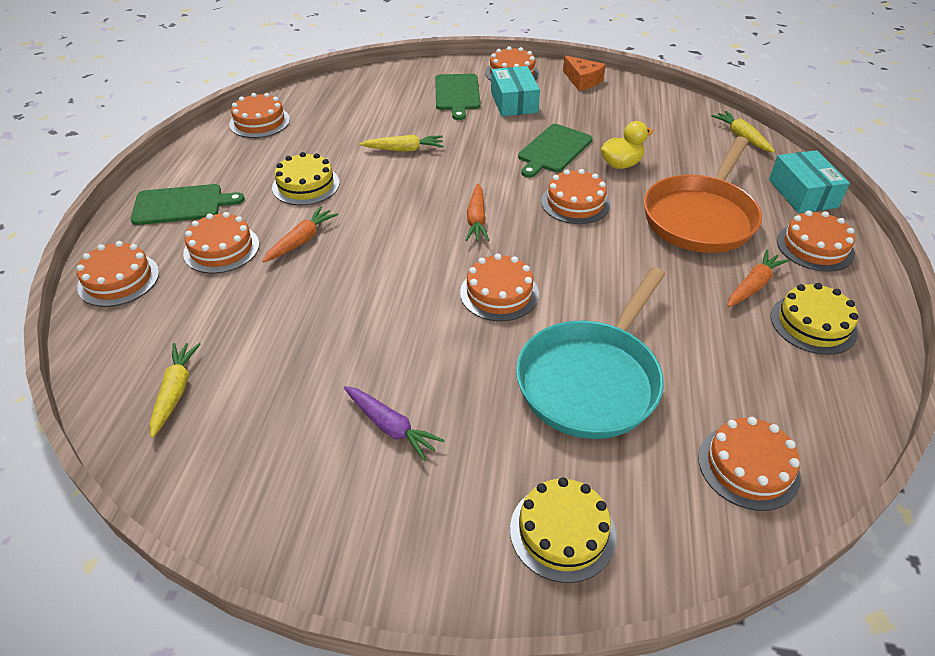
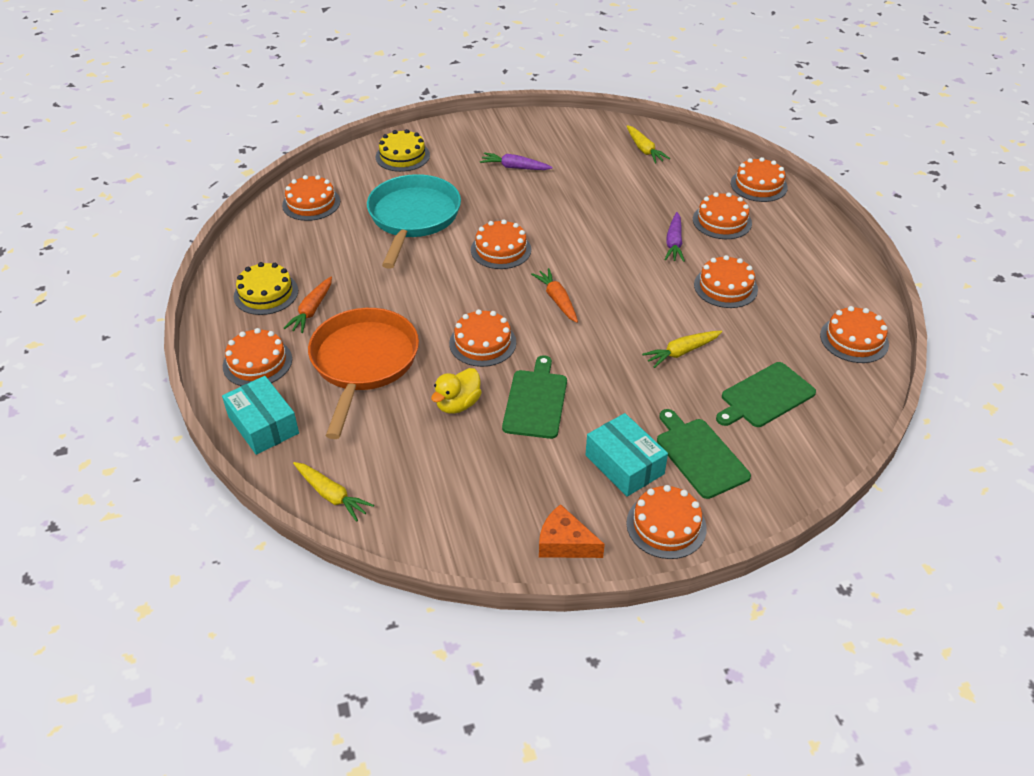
camera: 155 degrees right, 0 degrees up
(181, 205) = (796, 241): green cutting board -> green cutting board (765, 396)
(301, 241) = (674, 243): orange carrot -> purple carrot
(306, 185) = (725, 287): yellow cake -> orange cake

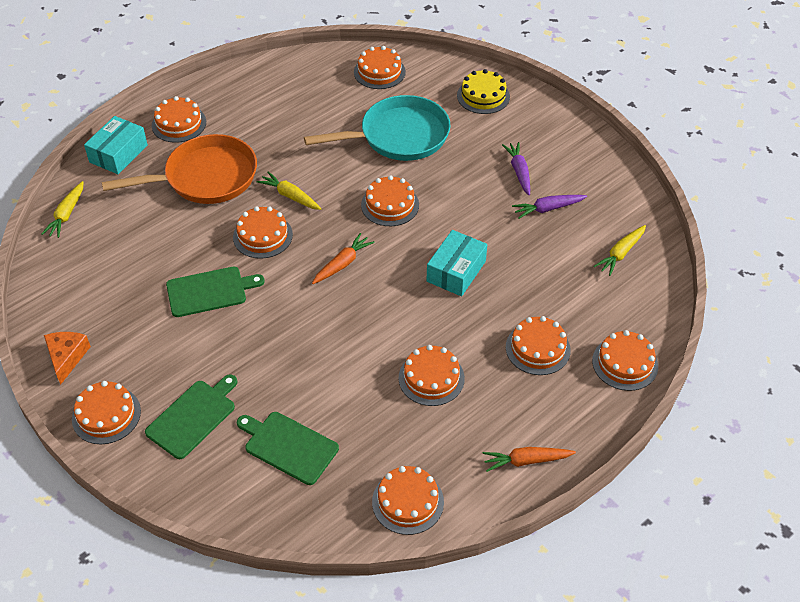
camera: 65 degrees right, 5 degrees up
(266, 293) = (255, 95): yellow cake -> none
(312, 310) = (249, 127): orange carrot -> orange carrot (526, 461)
(458, 404) = (185, 246): yellow duck -> none
(624, 464) = (162, 369): turquoise box -> turquoise box (456, 271)
(674, 243) = (476, 320): purple carrot -> purple carrot (548, 209)
(682, 352) = (318, 370): yellow carrot -> yellow carrot (290, 196)

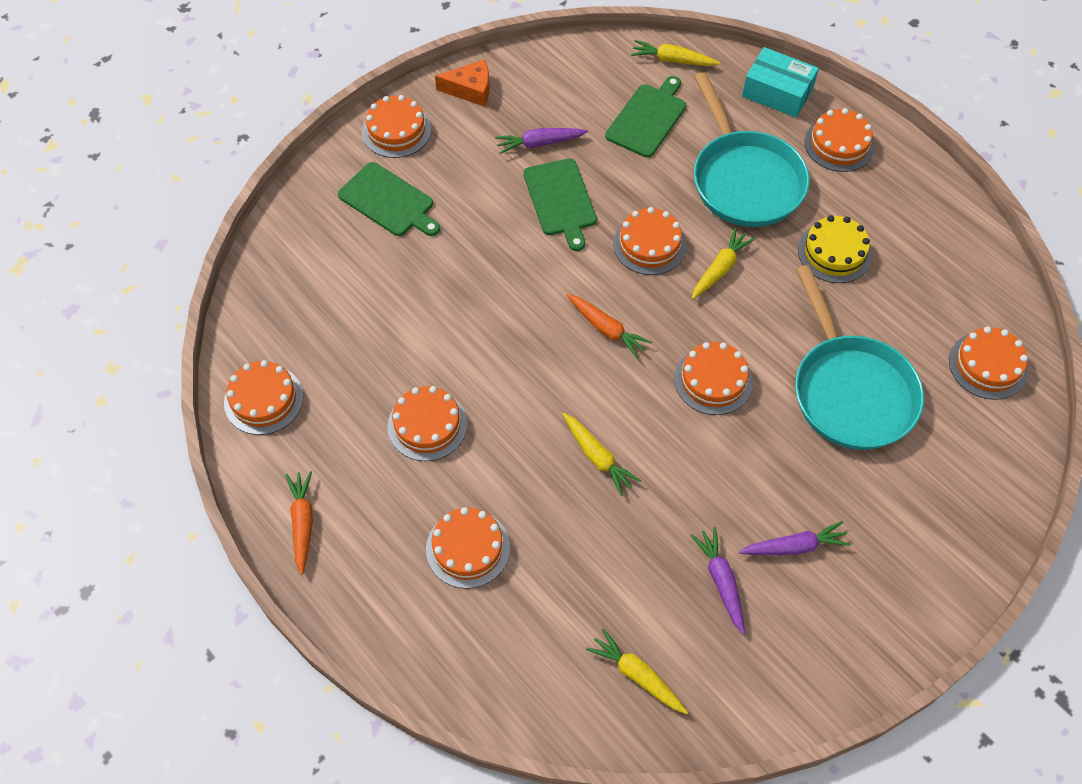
camera: 90 degrees right, 10 degrees up
(143, 305) = (540, 143): none -> purple carrot
(205, 177) = (744, 179): orange pan -> turquoise pan
(288, 446) = (344, 287): green cutting board -> green cutting board (648, 118)
(456, 271) = (597, 457): turquoise box -> yellow carrot
(483, 96) = (958, 505): yellow cake -> yellow cake (834, 252)
(625, 363) = (439, 656): orange cake -> none

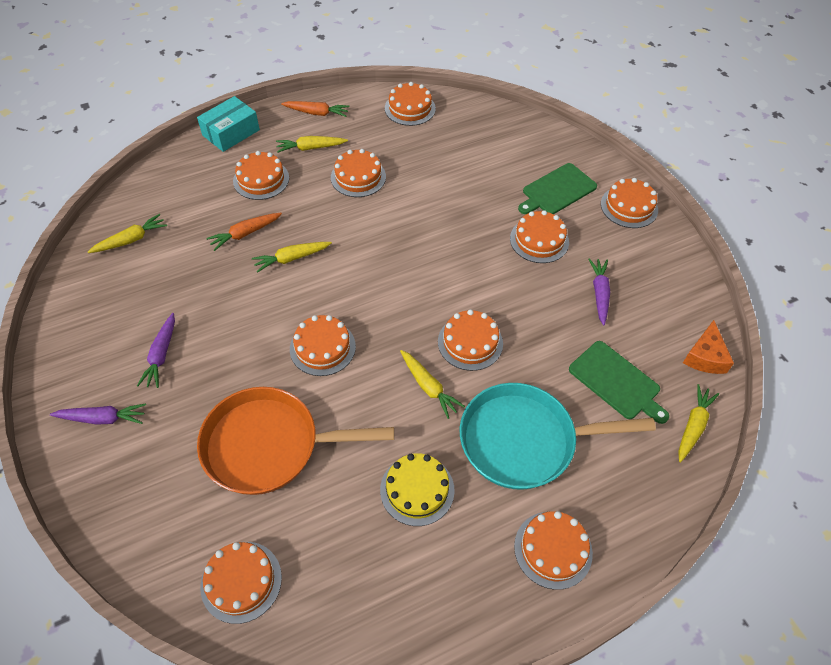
camera: 105 degrees right, 5 degrees down
(384, 505) = (311, 148): none -> yellow carrot
(470, 90) = (669, 260): orange cheese -> orange cheese (705, 356)
(478, 207) = (539, 240): none -> orange cake
(560, 200) = (533, 293): green cutting board -> none
(606, 329) = (397, 291): orange carrot -> orange carrot (245, 234)
(721, 581) = (163, 302): purple carrot -> purple carrot (102, 418)
(777, 92) = (636, 512): turquoise box -> turquoise box (231, 132)
(850, 390) = (269, 445): turquoise pan -> orange pan

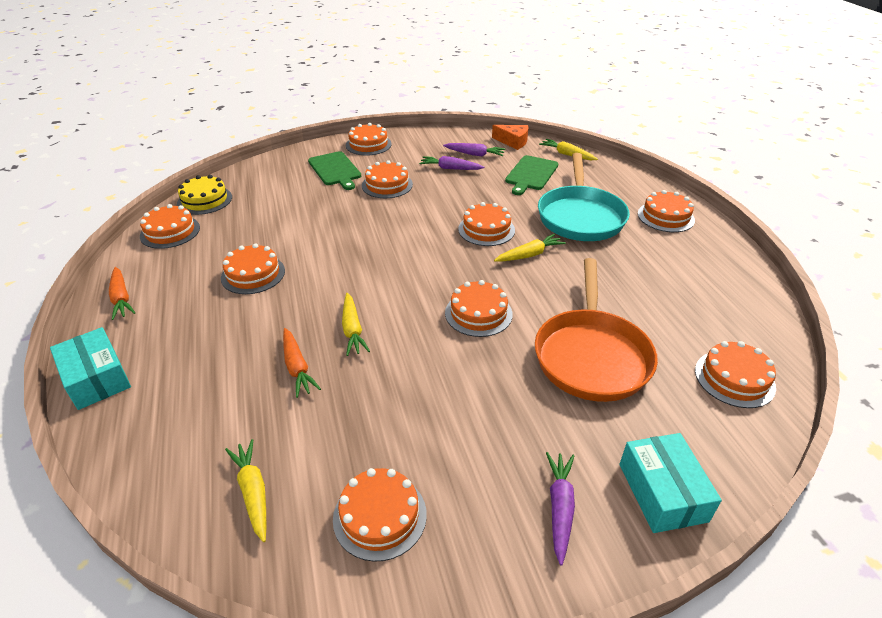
camera: 80 degrees left, 15 degrees down
(110, 493) = (662, 492): none -> turquoise box
(161, 355) = (468, 448): purple carrot -> purple carrot (474, 154)
(261, 179) = (209, 351): orange cake -> orange cake (380, 516)
(311, 148) = (181, 306): yellow carrot -> none
(316, 113) = (121, 298): orange carrot -> orange carrot turned 135 degrees clockwise
(417, 489) = (628, 270): yellow cake -> yellow cake (204, 200)
(616, 382) = (531, 174): green cutting board -> green cutting board turned 150 degrees clockwise

